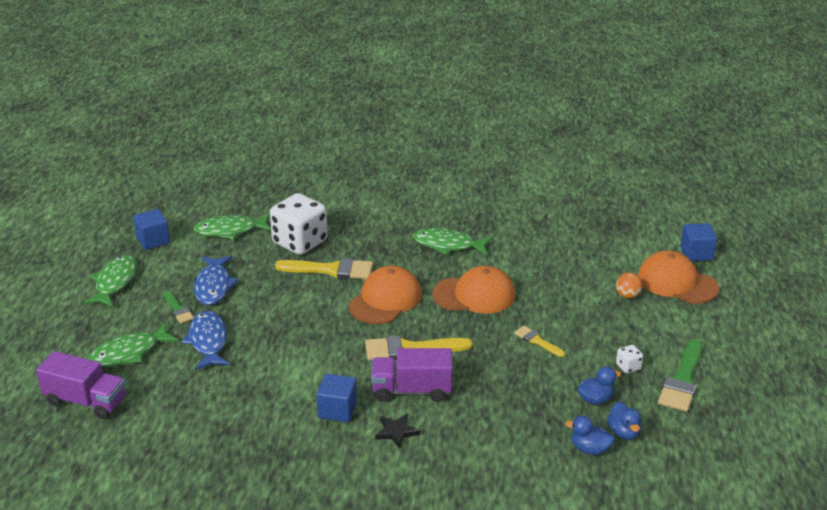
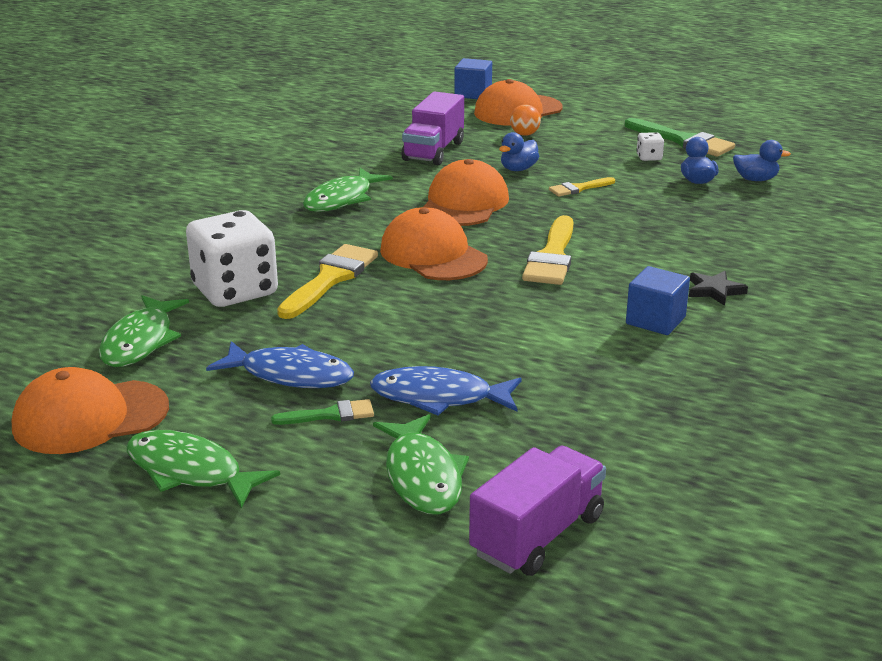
camera: 70 degrees left, 5 degrees down
(153, 240) = (90, 417): blue cube -> orange cap
(411, 390) = (636, 269): purple truck -> purple truck (433, 151)
(589, 449) = (777, 199): blue duck -> blue duck (518, 169)

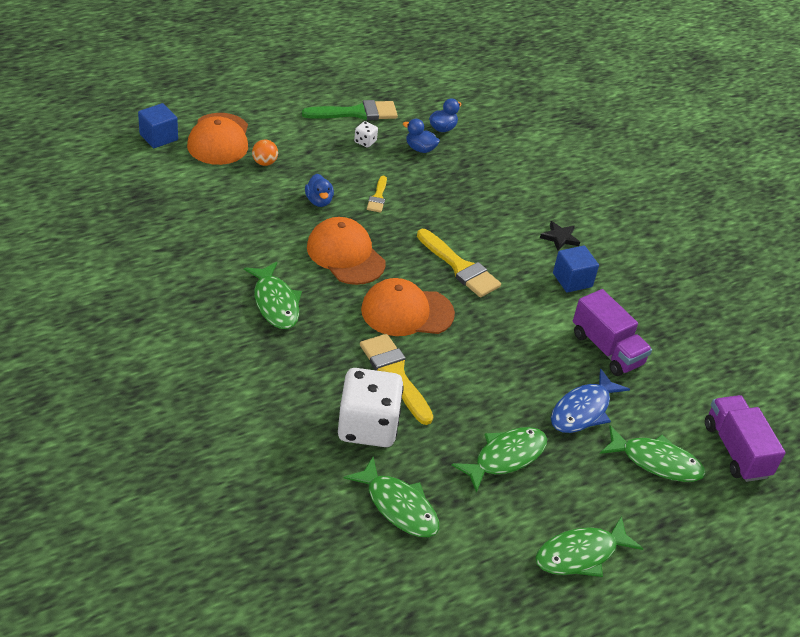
camera: 60 degrees left, 15 degrees up
(90, 417) = (480, 574): orange cap -> none
(290, 375) = (505, 457): blue fish -> green fish
(330, 415) = (566, 464): green brush -> none
(433, 151) = (242, 217): purple truck -> purple truck (606, 349)

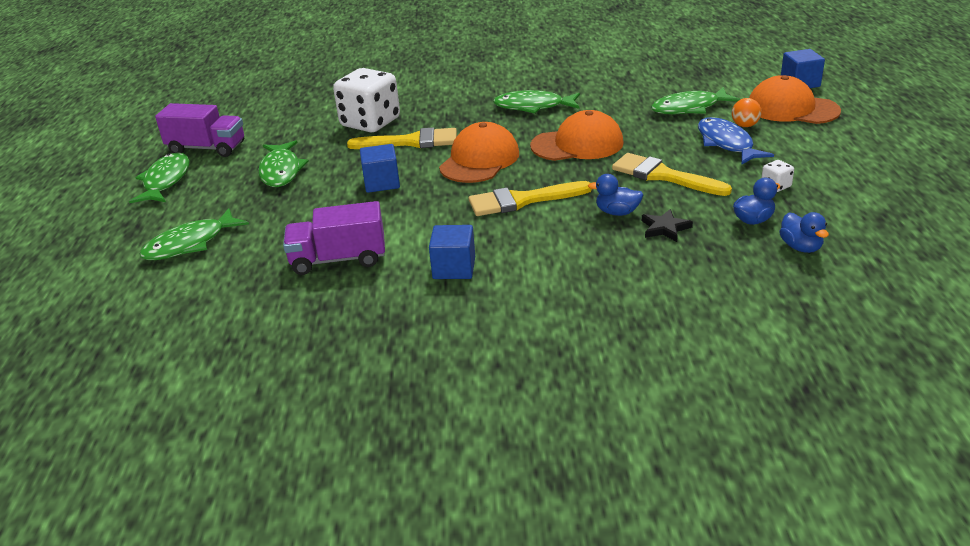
camera: 125 degrees right, 10 degrees down
(319, 201) = (668, 143): blue duck -> blue duck (617, 212)
(356, 113) = (842, 191): green brush -> none
(378, 197) = (663, 176): yellow brush -> yellow brush, size x1.82
(398, 506) = (290, 122): green fish -> green fish (689, 108)
(483, 367) = (381, 183): none -> blue cube
(559, 238) = (532, 281): black star -> black star (665, 228)
(583, 410) = (284, 221): blue fish -> blue fish (726, 143)
(736, 450) = (142, 298): purple truck -> purple truck (207, 148)

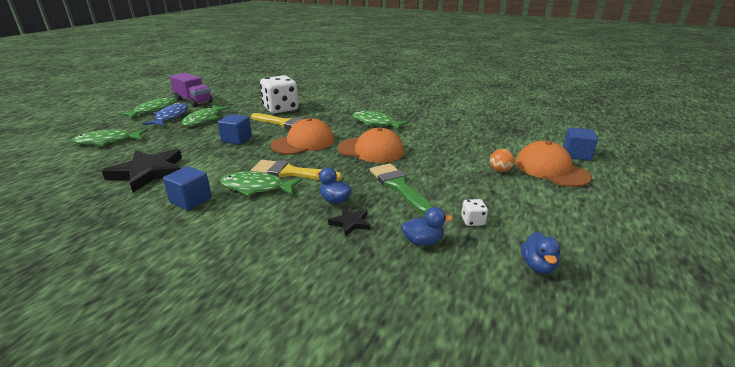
camera: 25 degrees right, 5 degrees down
(338, 259) = (149, 172): purple truck -> black star
(663, 176) = (398, 186): yellow brush -> green brush
(689, 108) = (473, 149): green fish -> green fish (256, 187)
(726, 143) = (471, 178): blue fish -> blue fish (171, 117)
(800, 247) = (434, 280): blue duck -> blue duck (538, 266)

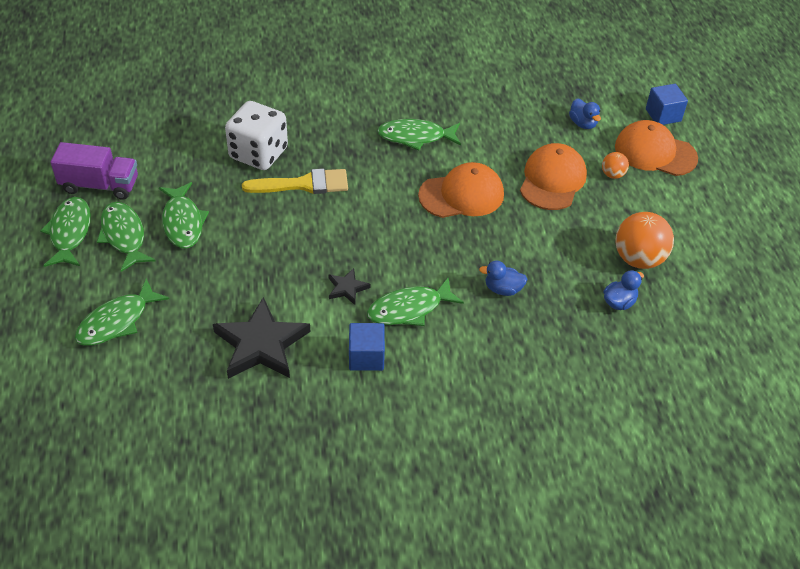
camera: 35 degrees left, 20 degrees up
(171, 117) = (124, 236): blue fish -> green fish
(237, 139) = (284, 242): blue cube -> none
(290, 173) = (417, 271): yellow brush -> none
(303, 142) = (372, 214): orange cap -> orange cap (552, 180)
(350, 223) = (544, 310): black star -> black star (347, 288)
(398, 186) = (541, 242): green brush -> none
(472, 221) = (638, 259): white dice -> orange ball
(538, 266) = (714, 286): blue duck -> blue duck (583, 123)

